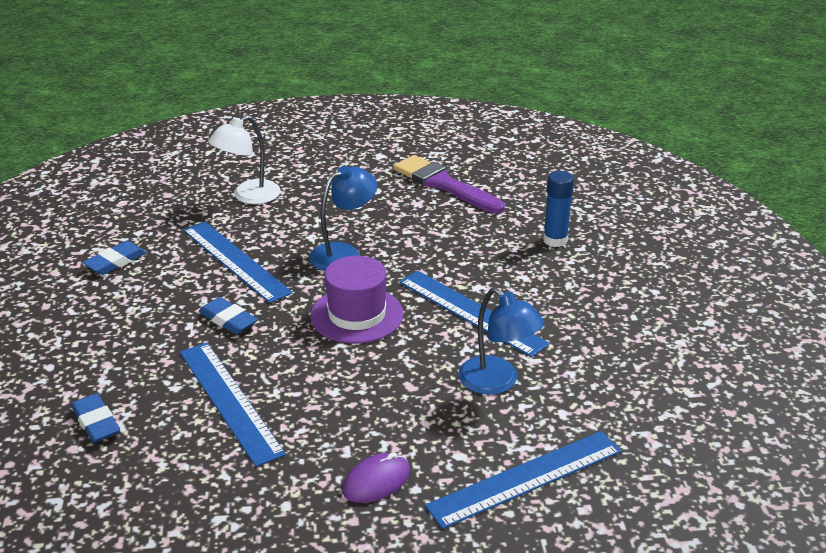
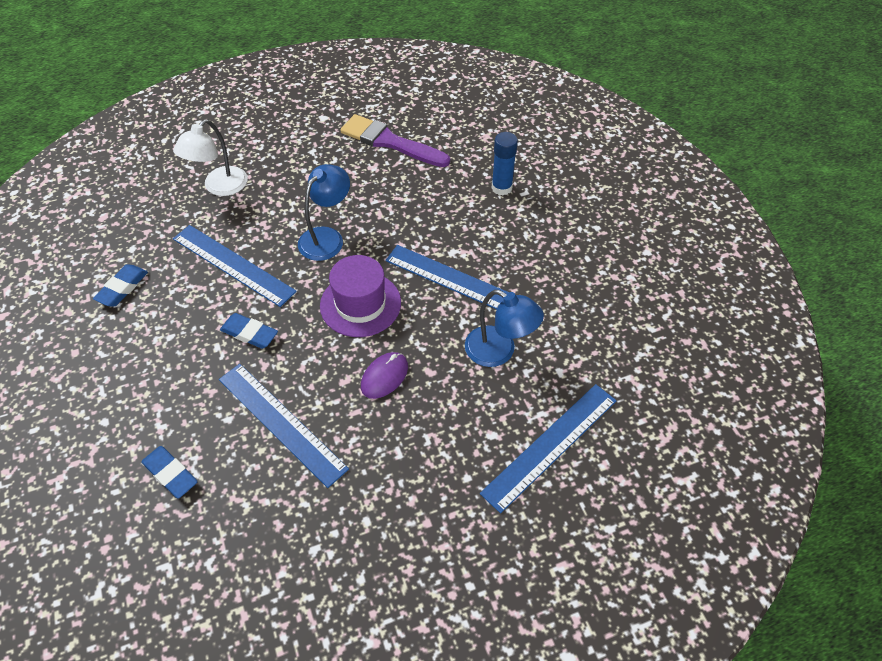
camera: 15 degrees left, 20 degrees up
(376, 481) = (433, 478): purple mouse -> purple mouse (384, 376)

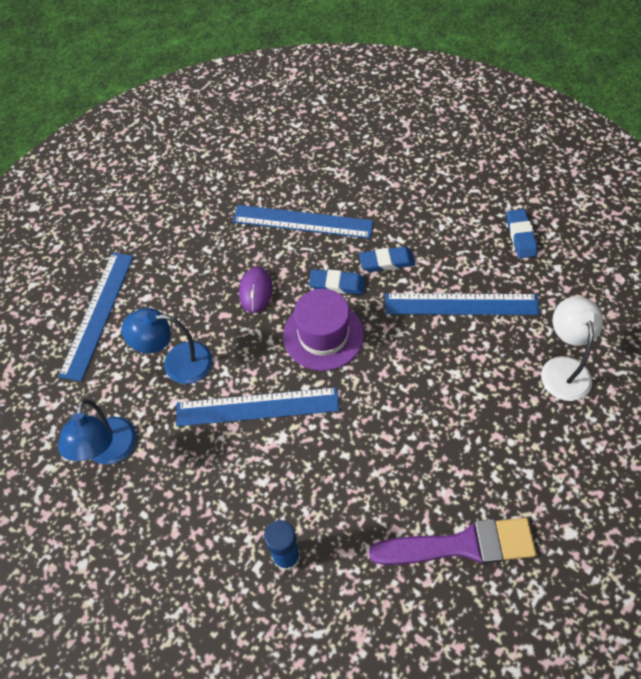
camera: 150 degrees right, 5 degrees up
(170, 474) = (343, 159): blue eraser -> blue eraser (337, 284)
(327, 237) = (410, 379): blue lamp -> blue lamp (109, 452)

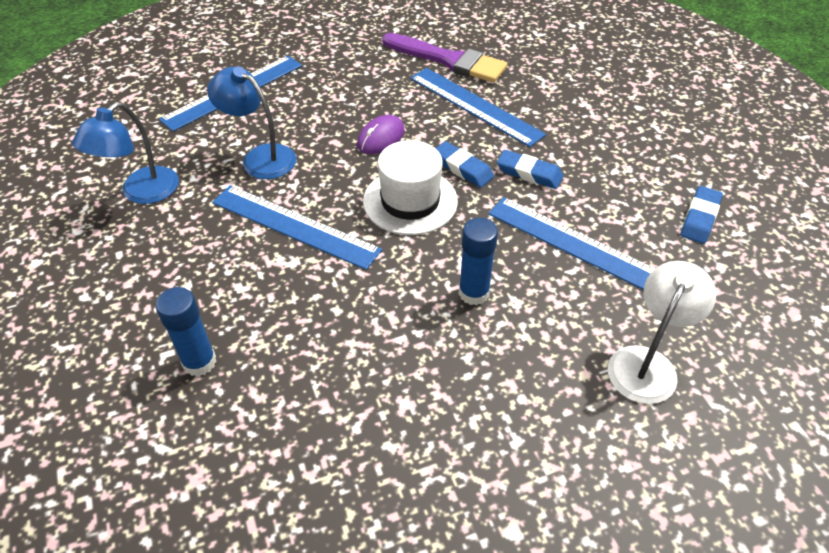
camera: 30 degrees right, 10 degrees down
(323, 335) = (410, 201): purple hat -> white hat
(424, 384) = (474, 293): none -> blue glue stick
(461, 545) = (377, 462): purple brush -> purple brush (448, 60)

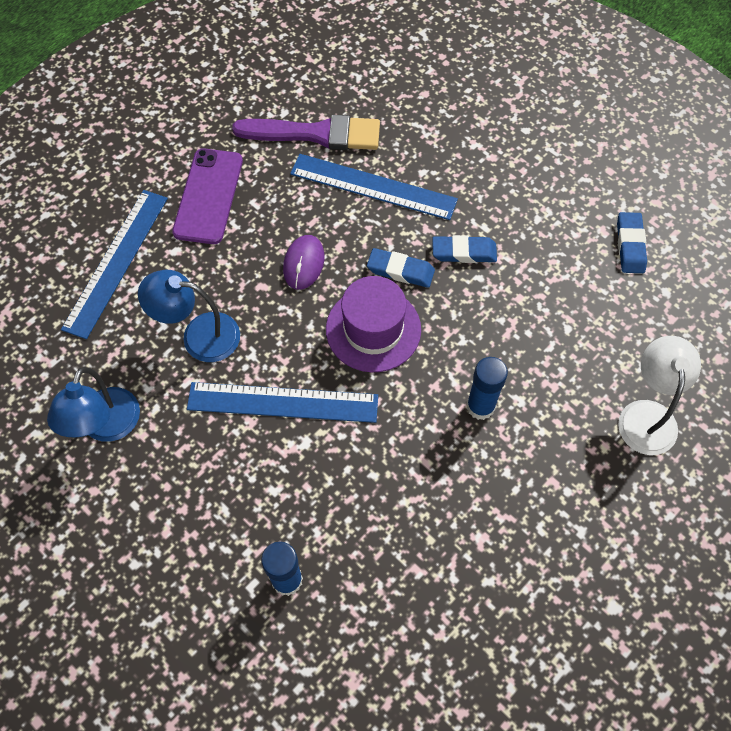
camera: 25 degrees left, 15 degrees up
(334, 73) = (208, 196): none -> purple phone
(410, 201) = (373, 329): white hat -> purple hat
(577, 245) = (542, 318): blue ruler -> none

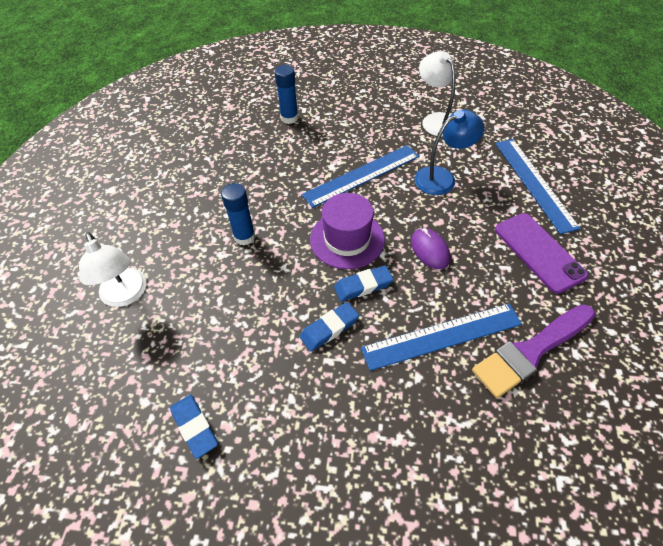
camera: 145 degrees right, 10 degrees down
(106, 427) = (435, 120): blue lamp -> white lamp

